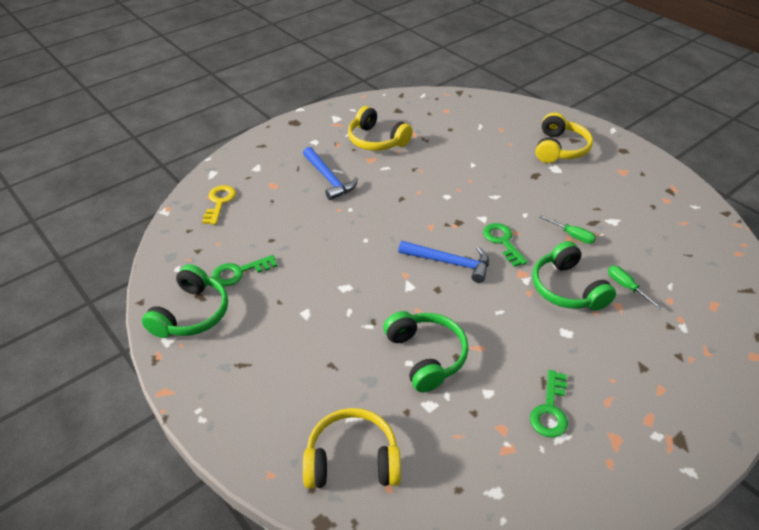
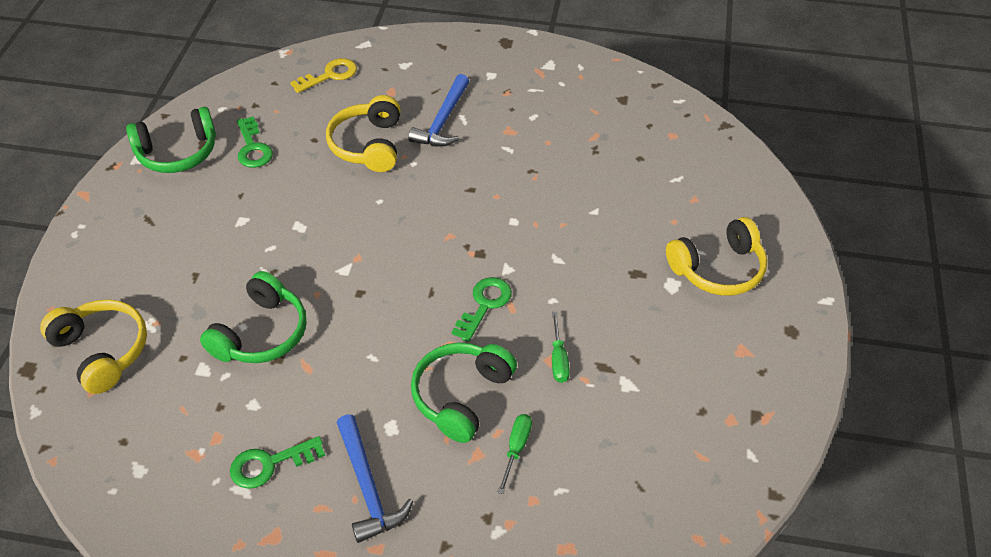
camera: 50 degrees right, 5 degrees up
(239, 272) = (253, 147): green key -> green key turned 135 degrees counterclockwise
(376, 140) = (547, 115): yellow headphones -> yellow headphones (368, 145)
(450, 263) = (408, 281): blue hammer -> blue hammer (368, 488)

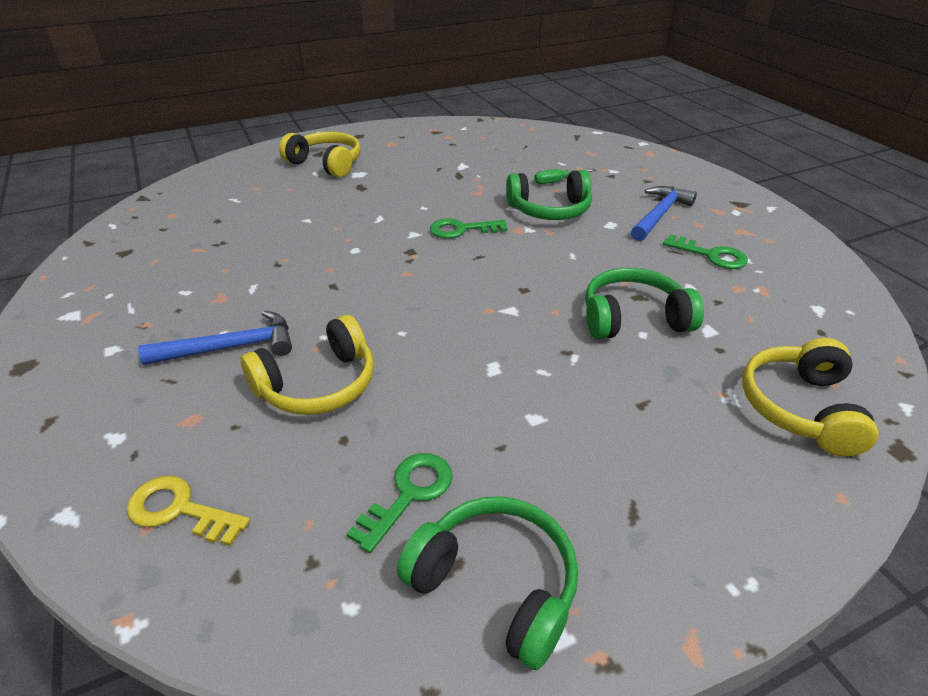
camera: 125 degrees left, 10 degrees down
(558, 359) = (473, 189): green screwdriver -> none

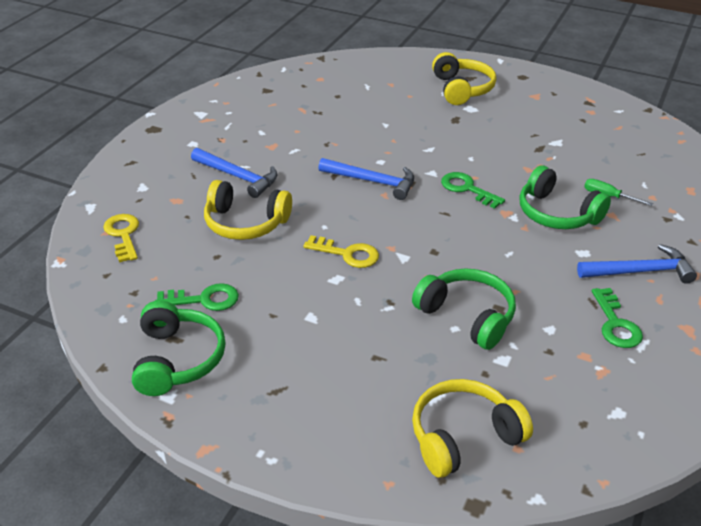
camera: 50 degrees right, 0 degrees up
(378, 269) = (373, 182): none -> blue hammer
(464, 340) = (347, 254): none -> yellow key

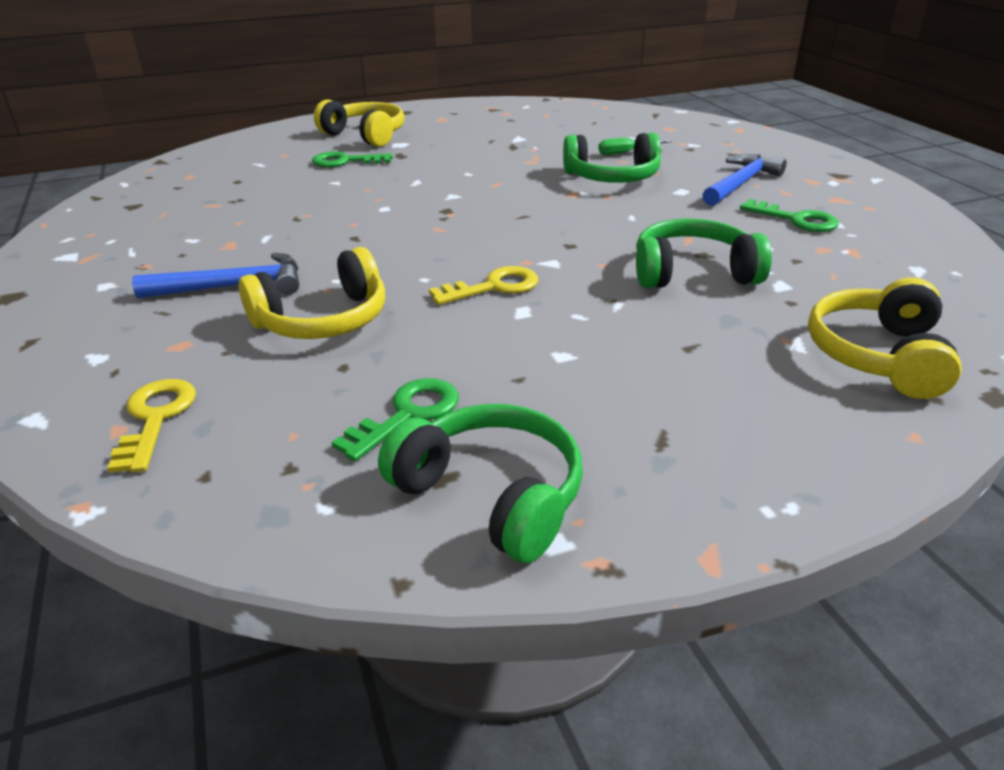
camera: 45 degrees left, 5 degrees down
(123, 235) = (155, 419): yellow key -> yellow key turned 60 degrees clockwise
(373, 182) = (407, 224): blue hammer -> none
(467, 189) = (508, 193): green key -> green key (346, 161)

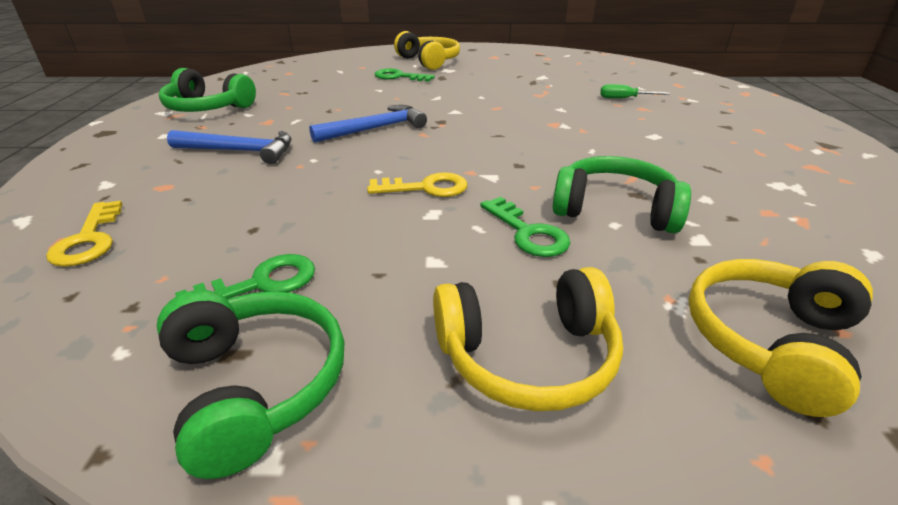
camera: 20 degrees right, 0 degrees up
(155, 419) = (89, 239): yellow key -> yellow key turned 150 degrees clockwise
(323, 319) = (275, 188): yellow headphones -> yellow headphones (527, 356)
(612, 177) = (598, 116): green headphones -> green headphones (208, 108)
(741, 183) = (717, 137): blue hammer -> blue hammer (376, 128)
(795, 219) = (754, 178): green key -> green key (527, 232)

